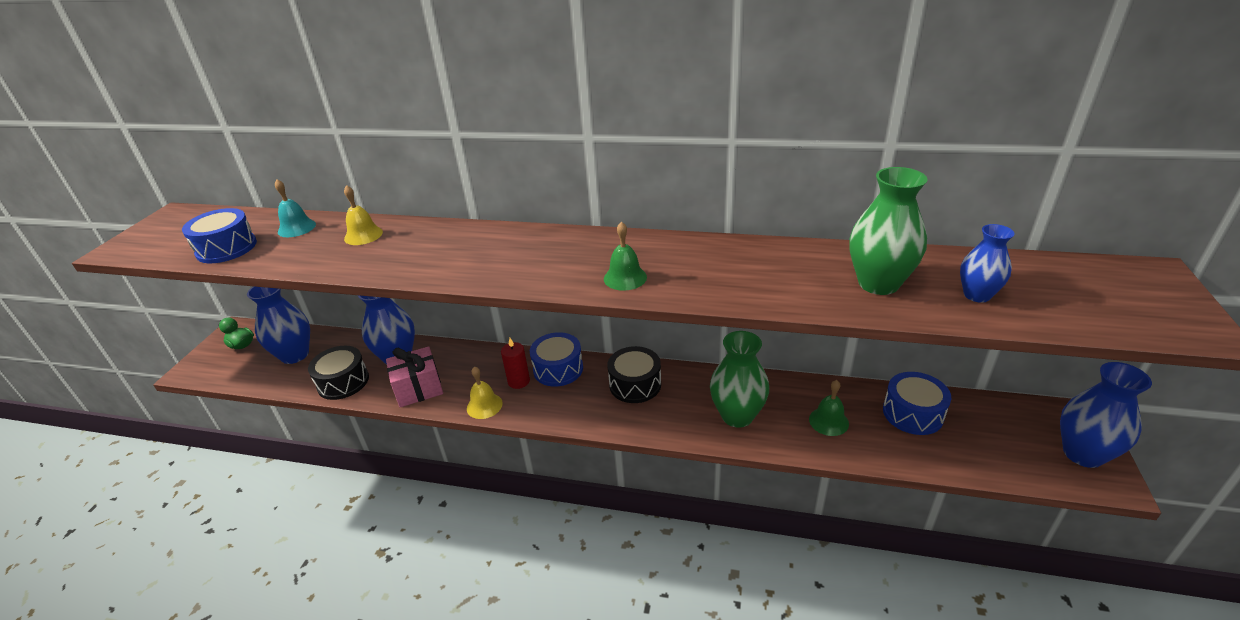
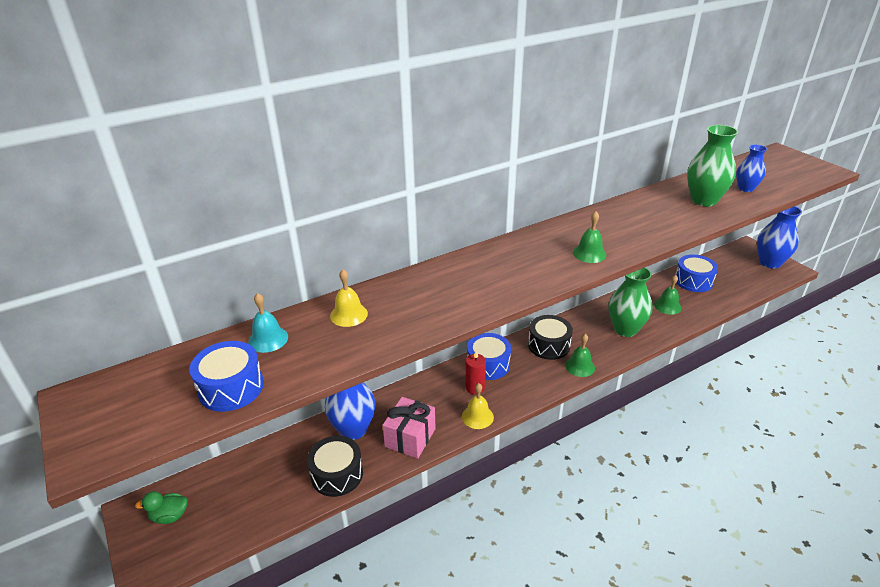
camera: 45 degrees left, 0 degrees up
(295, 355) = (249, 486): blue vase -> none
(632, 421) = (580, 366): none -> green bell

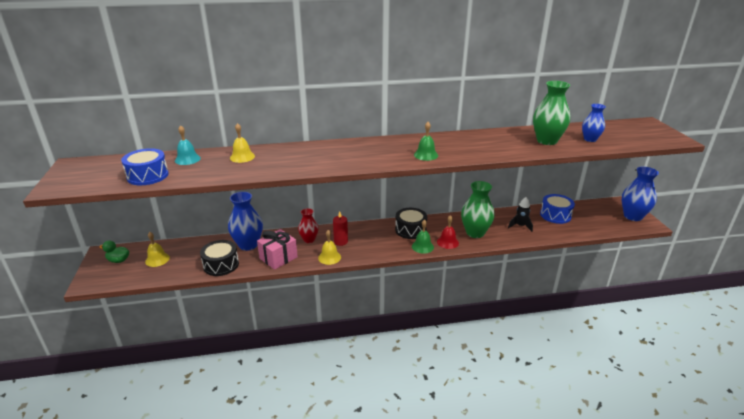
camera: 20 degrees right, 5 degrees down
(232, 495) = (157, 259): none -> yellow bell
(431, 396) = (309, 240): none -> red vase
(488, 364) = (360, 231): blue drum -> none
(604, 351) = (447, 242): none -> red bell
(667, 306) = (520, 226): green bell -> black rocket

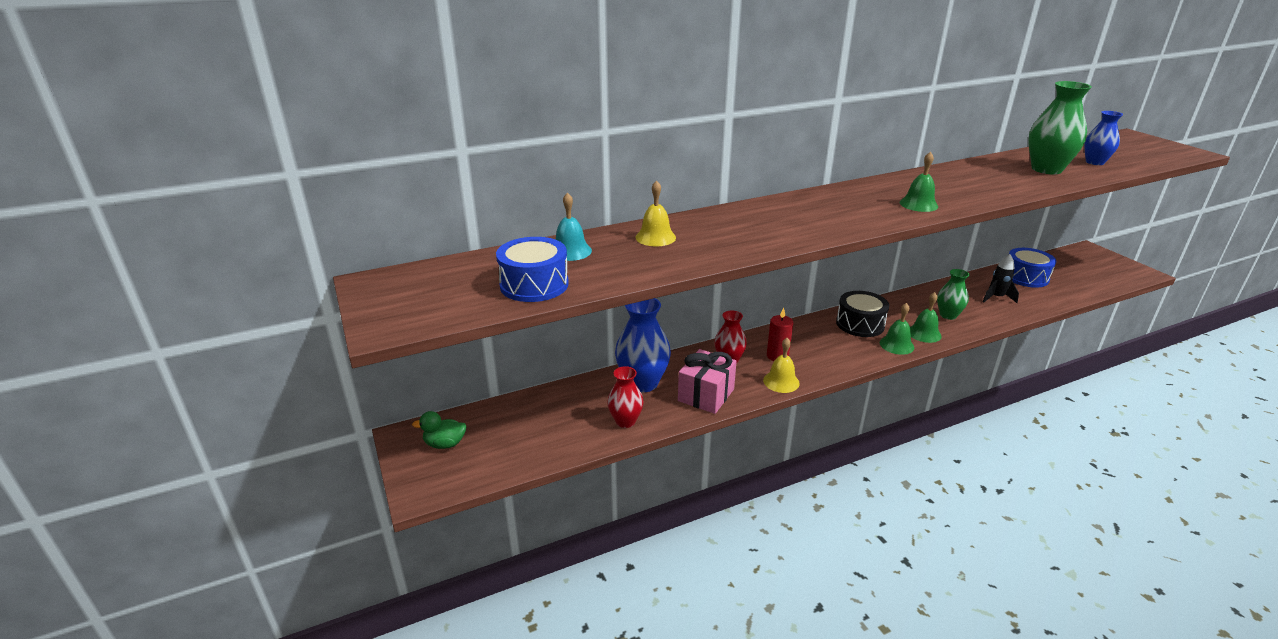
camera: 15 degrees left, 0 degrees up
(157, 259) = (512, 431): yellow bell -> none
(221, 265) = (625, 421): black drum -> red vase
(447, 242) = (924, 333): red bell -> green bell
(475, 233) = (948, 315): green vase -> green vase, size x0.61
(633, 216) = (1116, 265): blue vase -> none

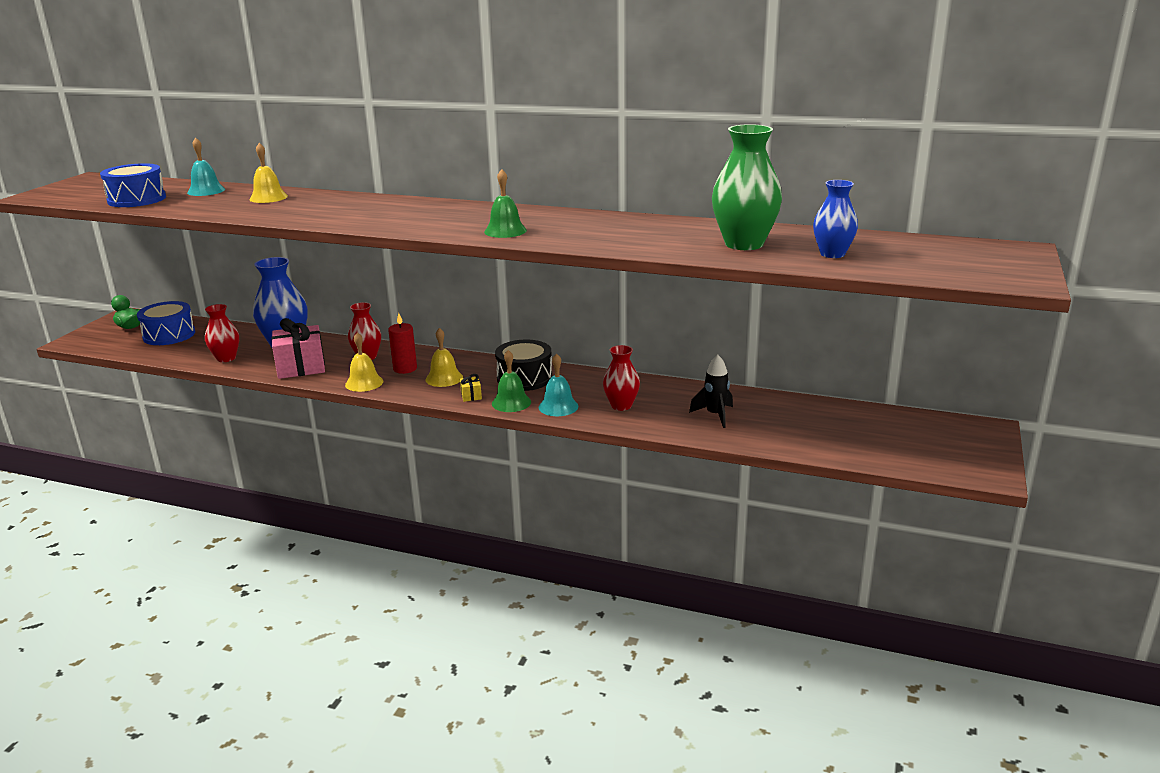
camera: 45 degrees right, 5 degrees down
(818, 349) = (444, 378): none -> yellow bell
(865, 353) = (471, 396): none -> yellow gift
(924, 333) = (558, 406): green bell -> turquoise bell
(948, 315) = (621, 405): green vase -> red vase
(1025, 277) = (807, 415): blue drum -> blue drum (169, 335)

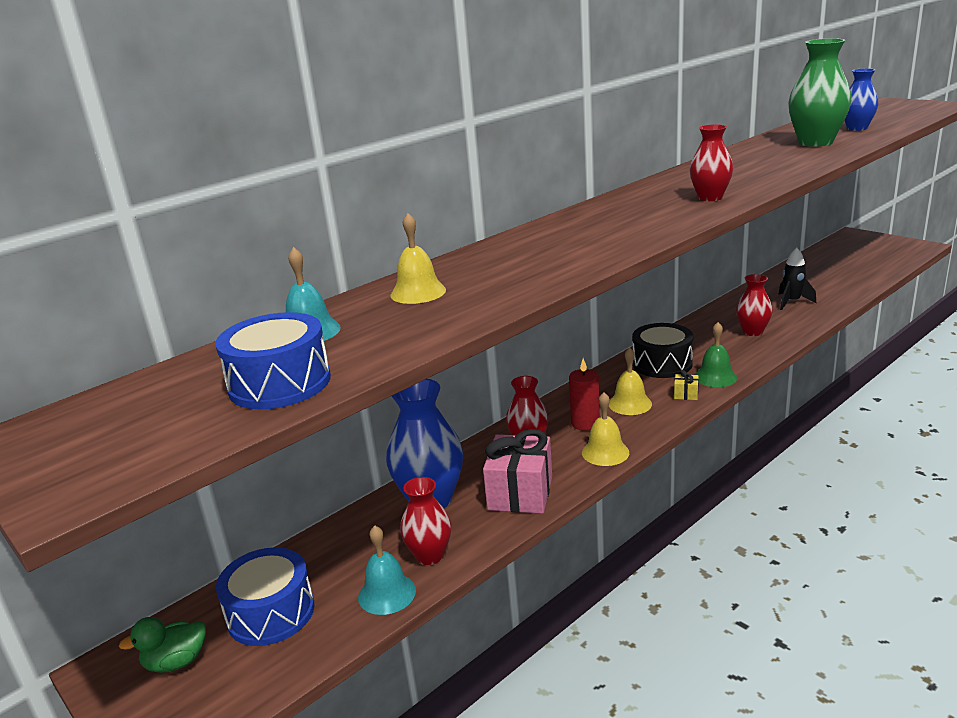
camera: 60 degrees left, 0 degrees up
(505, 231) = (710, 198): green bell -> red vase
(558, 406) = (738, 357): turquoise bell -> turquoise bell (387, 593)

